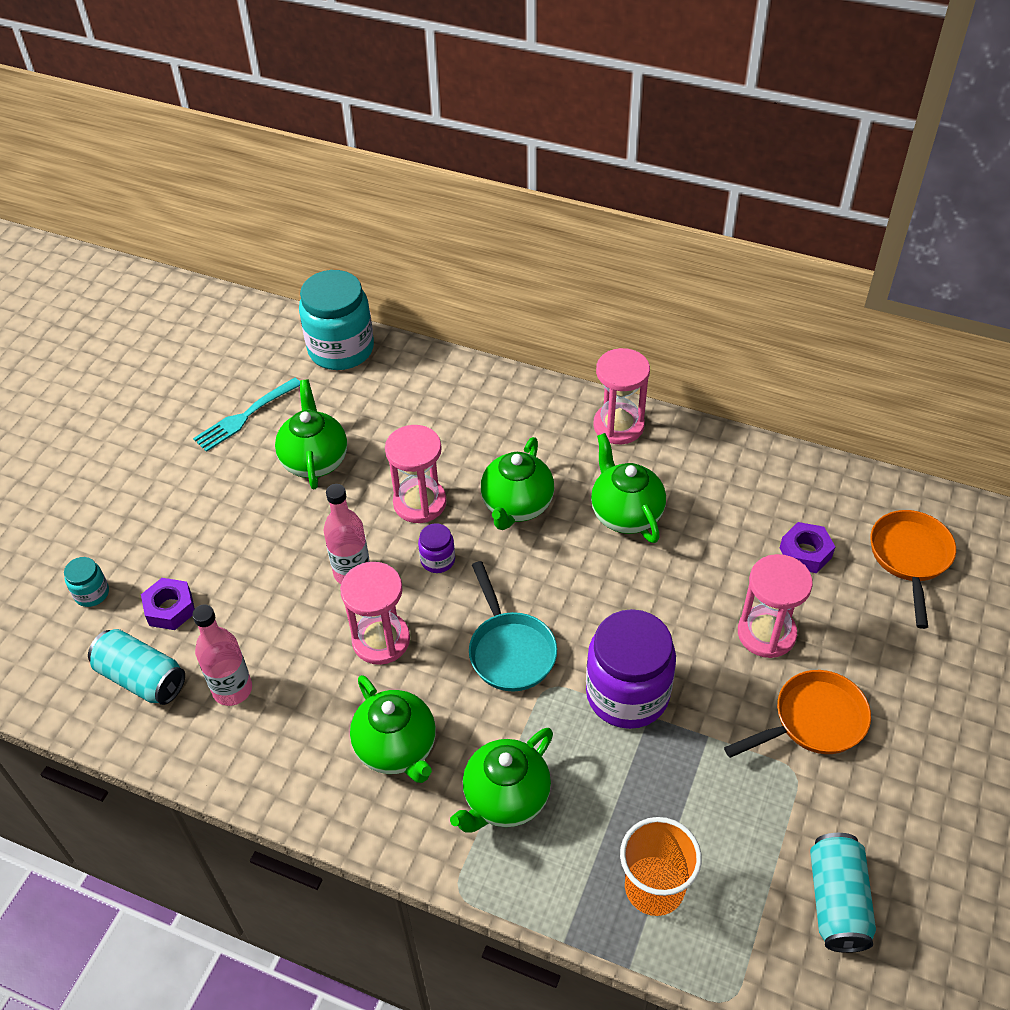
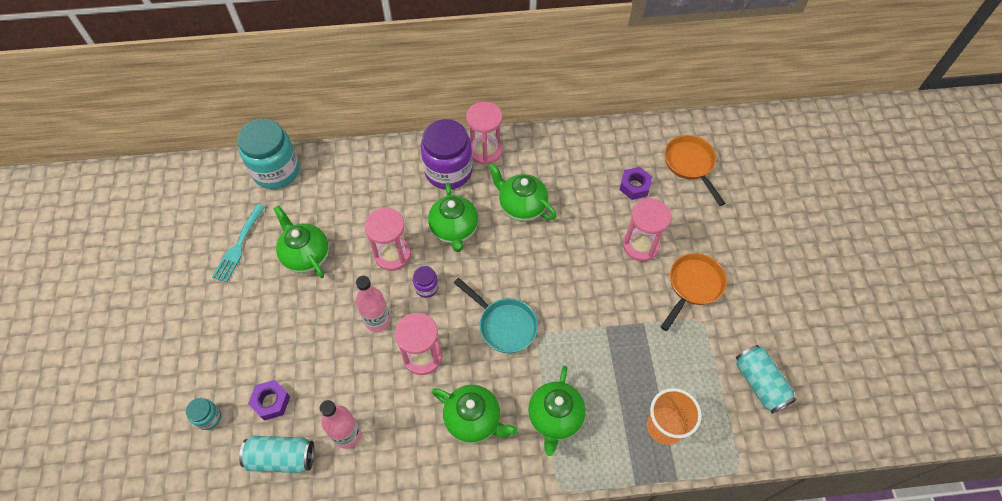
camera: 30 degrees left, 10 degrees up
(627, 694) = (586, 319): purple jar -> purple jar (448, 171)

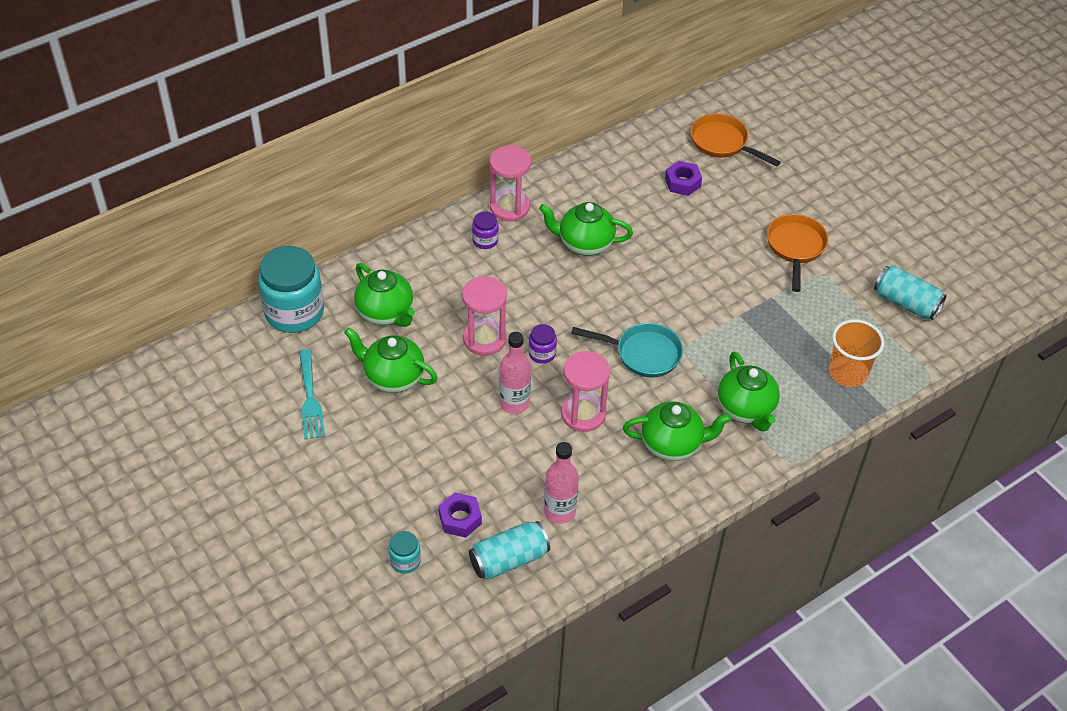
camera: 30 degrees left, 10 degrees down
(448, 171) = (485, 240): purple jar -> purple jar, size x0.45
(454, 230) = (532, 292): green teapot -> green teapot (386, 313)
(640, 245) = (724, 232): pink hourglass -> none

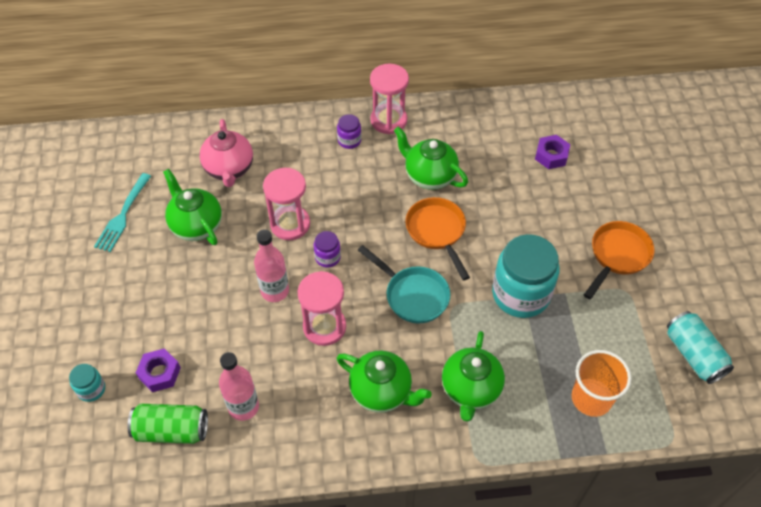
camera: 30 degrees right, 5 degrees up
(294, 312) = (163, 140): turquoise jar -> turquoise jar (521, 294)
(386, 313) = (229, 169): green teapot -> pink teapot
(509, 559) = (172, 430): turquoise can -> green can
(722, 143) = (611, 134): orange pan -> orange pan (437, 232)

